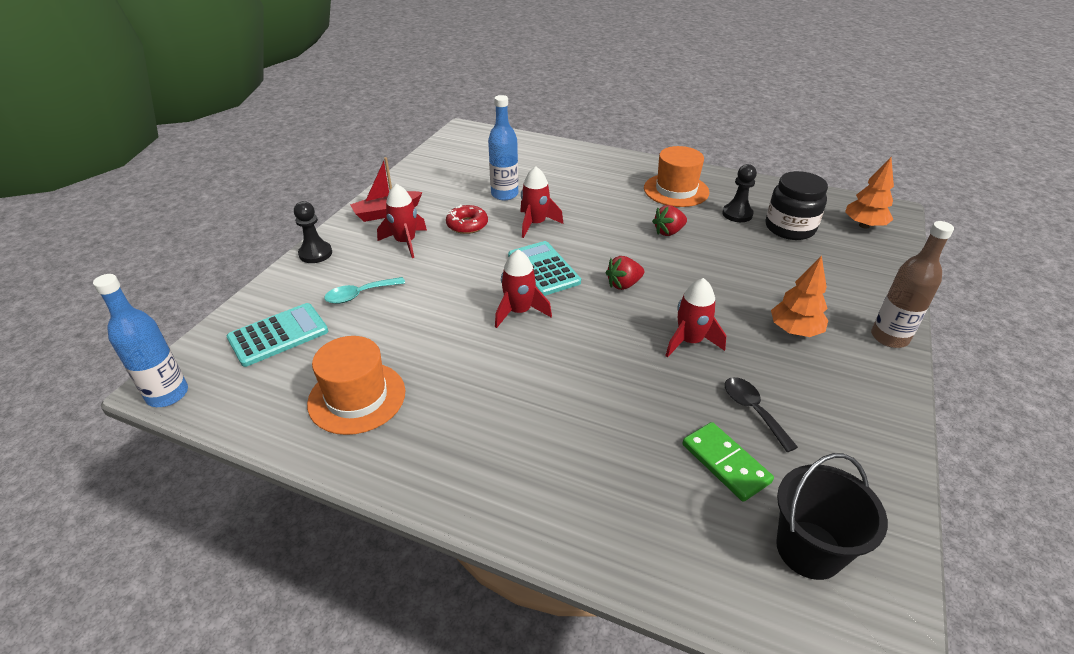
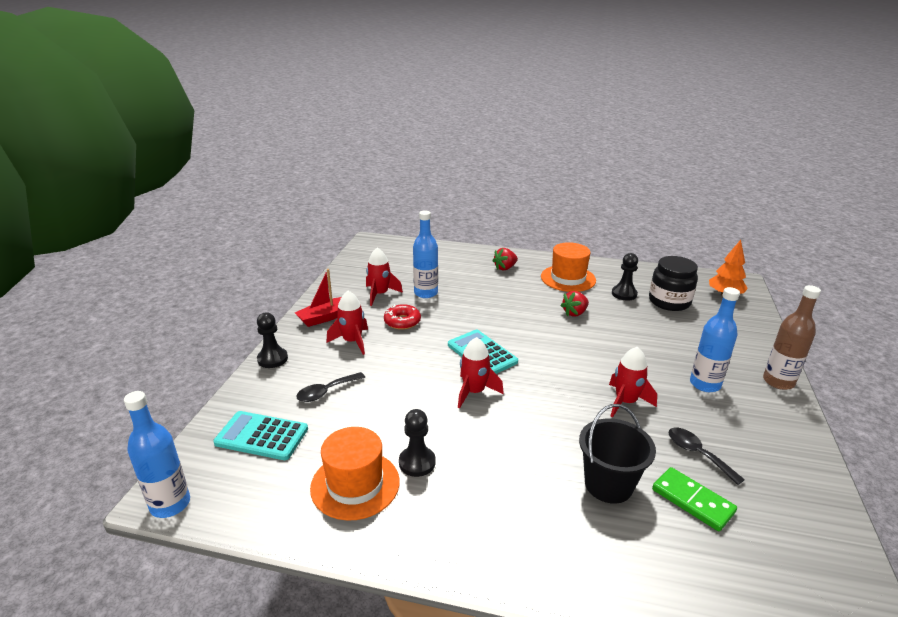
camera: 10 degrees left, 10 degrees down
(278, 335) = (262, 436): turquoise calculator -> turquoise calculator turned 120 degrees counterclockwise
(359, 295) = (326, 392): turquoise spoon -> black spoon
(429, 382) = (417, 462): none -> black pawn
(535, 224) = (461, 316): red rocket -> red rocket (380, 294)
(623, 284) = (554, 360): red strawberry -> red strawberry (505, 268)
(794, 331) = (705, 384): orange tree -> blue bottle
(809, 549) = (785, 564): black bucket -> black bucket (608, 484)

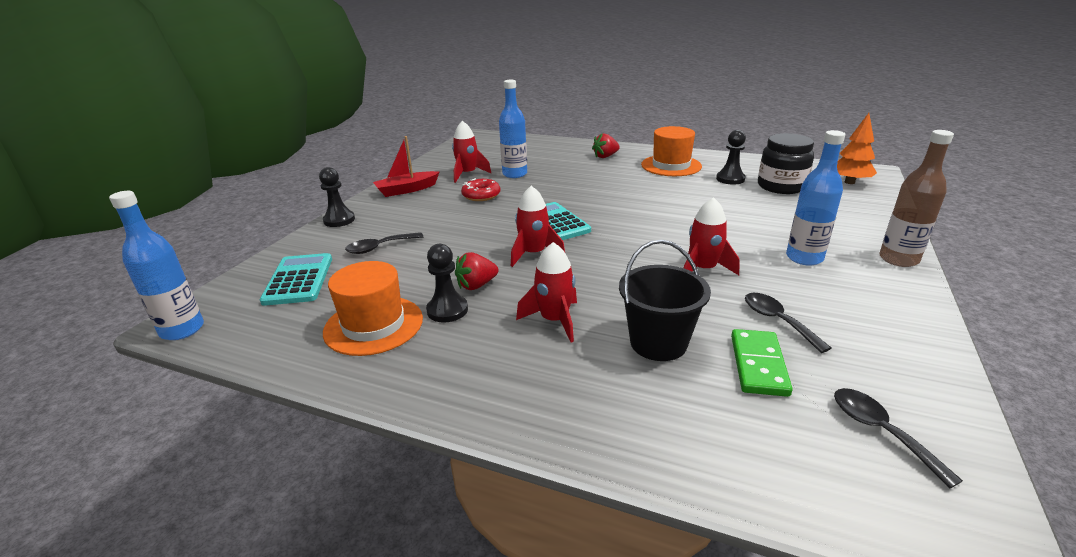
camera: 10 degrees right, 0 degrees up
(262, 436) = (298, 280): turquoise calculator -> turquoise calculator turned 60 degrees clockwise
(352, 341) = (424, 209): red rocket -> red rocket (554, 320)
(574, 313) = (669, 193): red strawberry -> red strawberry (476, 285)
(692, 501) = (758, 365): green domino -> green domino turned 45 degrees clockwise
(793, 556) = (880, 431): none -> black spoon

